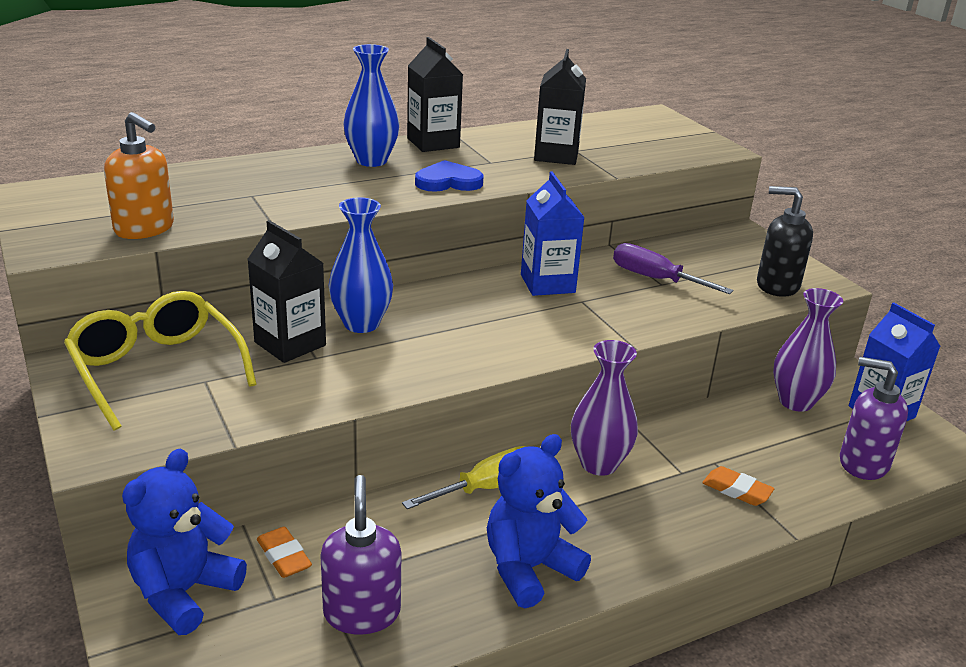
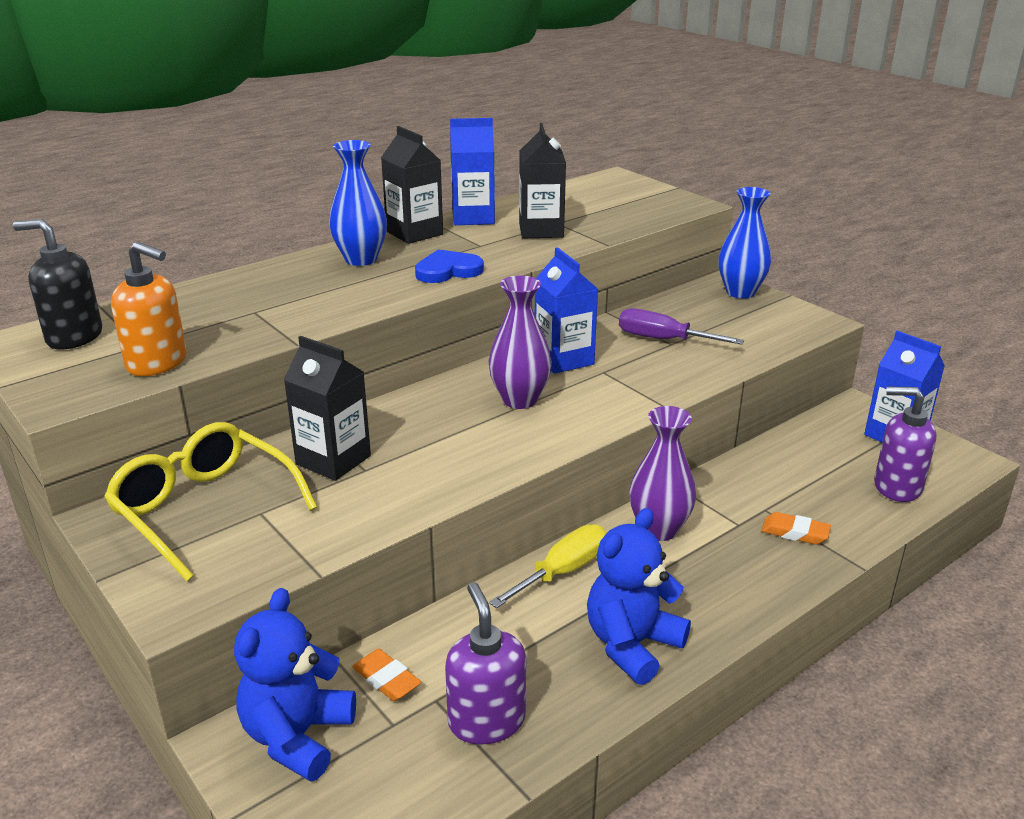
camera: 10 degrees left, 0 degrees up
(361, 324) = (397, 428): blue vase -> blue vase (740, 292)
(496, 135) = (473, 218): none -> blue carton
(777, 285) = (777, 329): black soap dispenser -> black soap dispenser (74, 337)
(795, 402) = (816, 438): purple vase -> purple vase (519, 400)

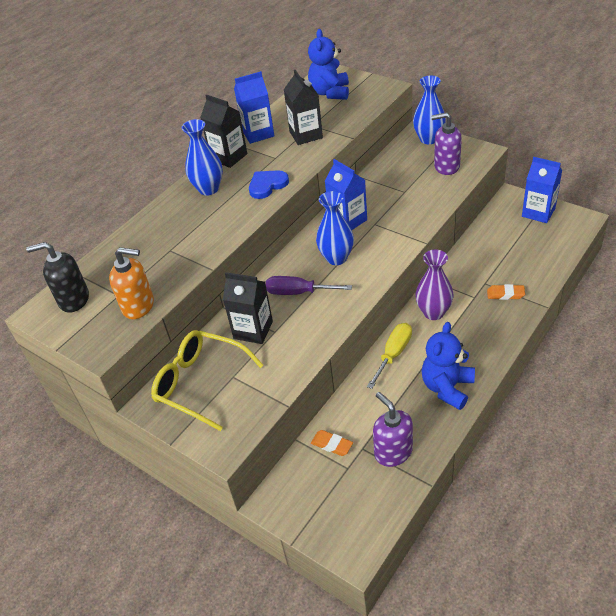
camera: 10 degrees left, 15 degrees up
(297, 736) = (303, 489): blue teddy bear -> blue teddy bear (330, 93)
(519, 400) = (336, 258): purple vase -> blue vase
(663, 339) = (398, 189): purple screwdriver -> purple screwdriver (298, 292)
(896, 487) = (549, 248): purple soap dispenser -> purple soap dispenser (446, 166)

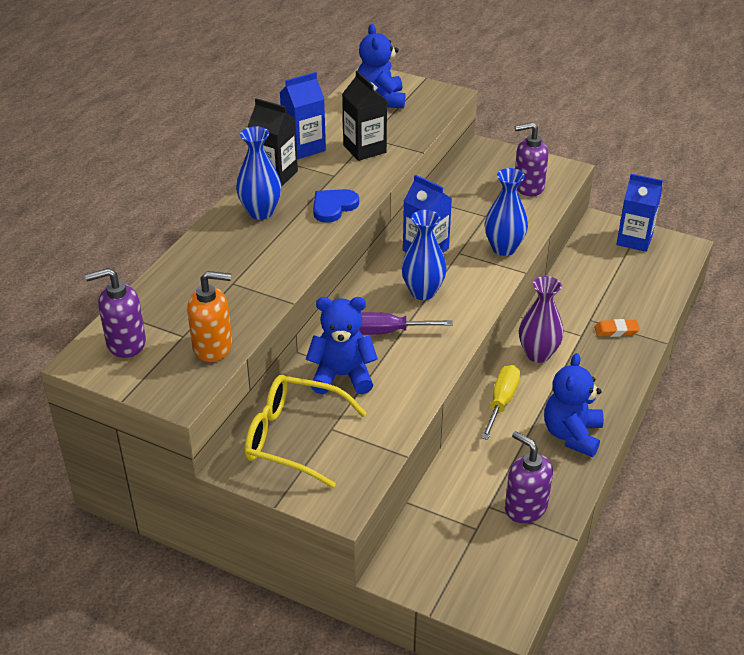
camera: 15 degrees left, 5 degrees down
(73, 299) = (125, 343): black soap dispenser -> purple soap dispenser
(253, 330) = (342, 376): black carton -> blue teddy bear
(332, 445) = (452, 505): orange eraser -> none
(428, 139) = (500, 156): blue vase -> blue vase (503, 248)

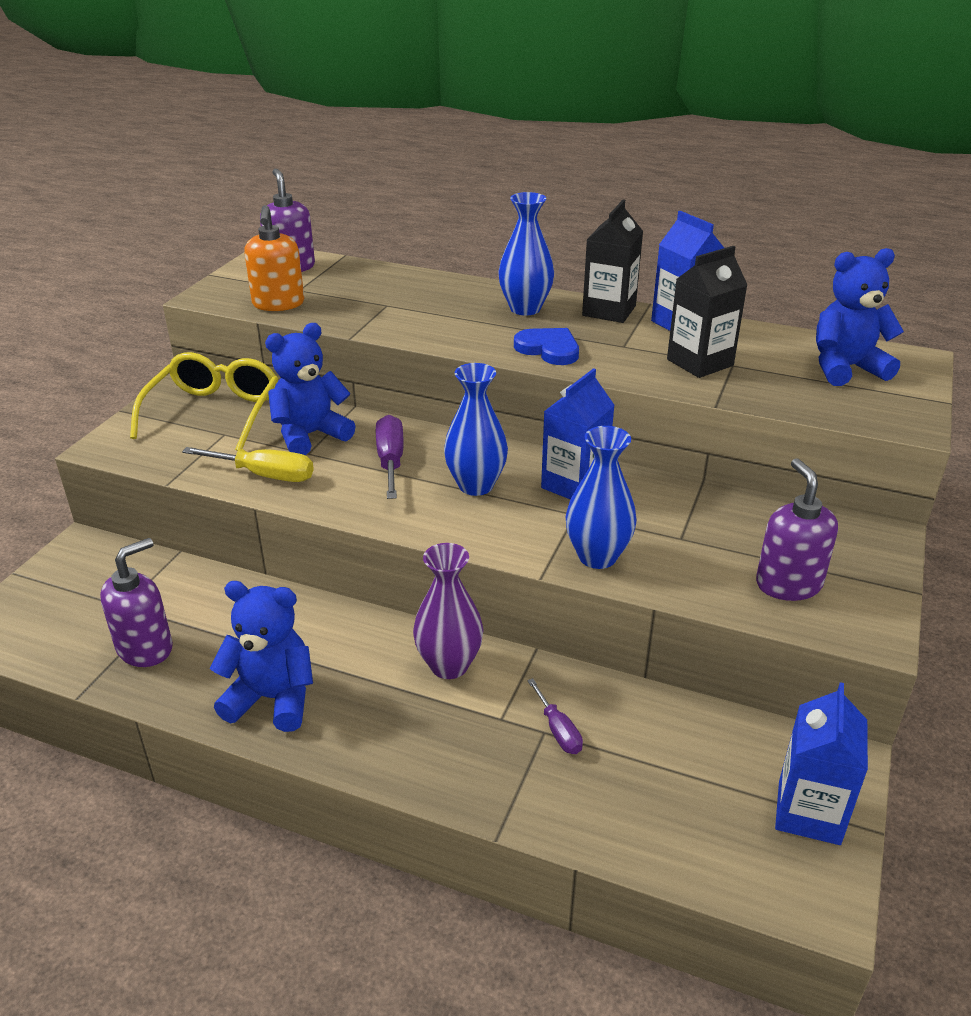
camera: 85 degrees right, 5 degrees down
(342, 376) = (310, 435): blue teddy bear -> blue teddy bear turned 120 degrees counterclockwise
(501, 402) = (345, 626): yellow screwdriver -> yellow screwdriver (265, 475)
(589, 314) = (558, 730): none -> purple screwdriver
(616, 331) = (519, 765): orange eraser -> none

